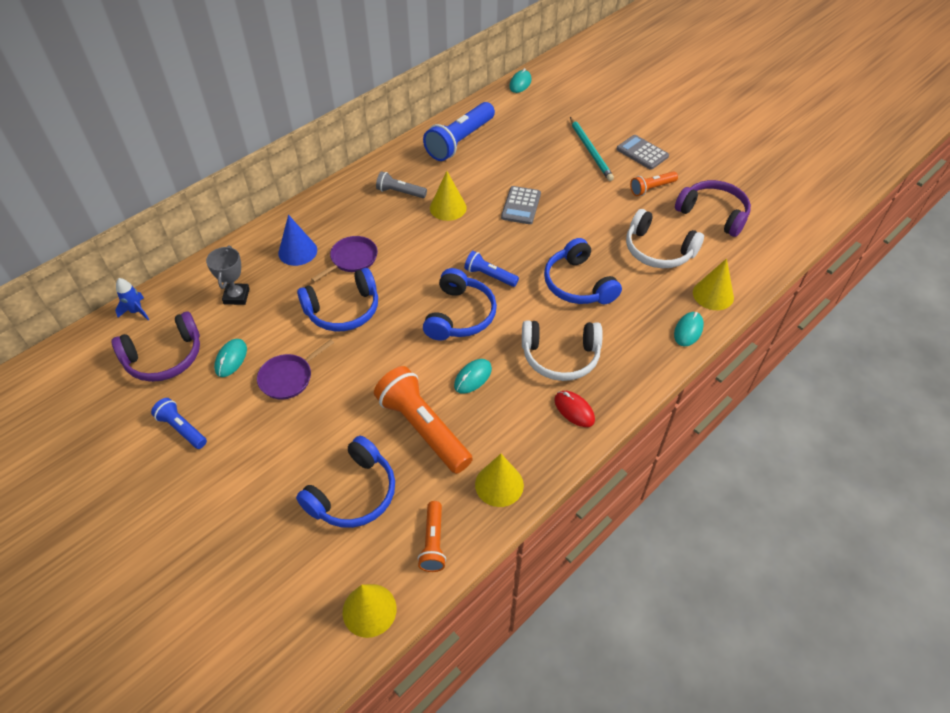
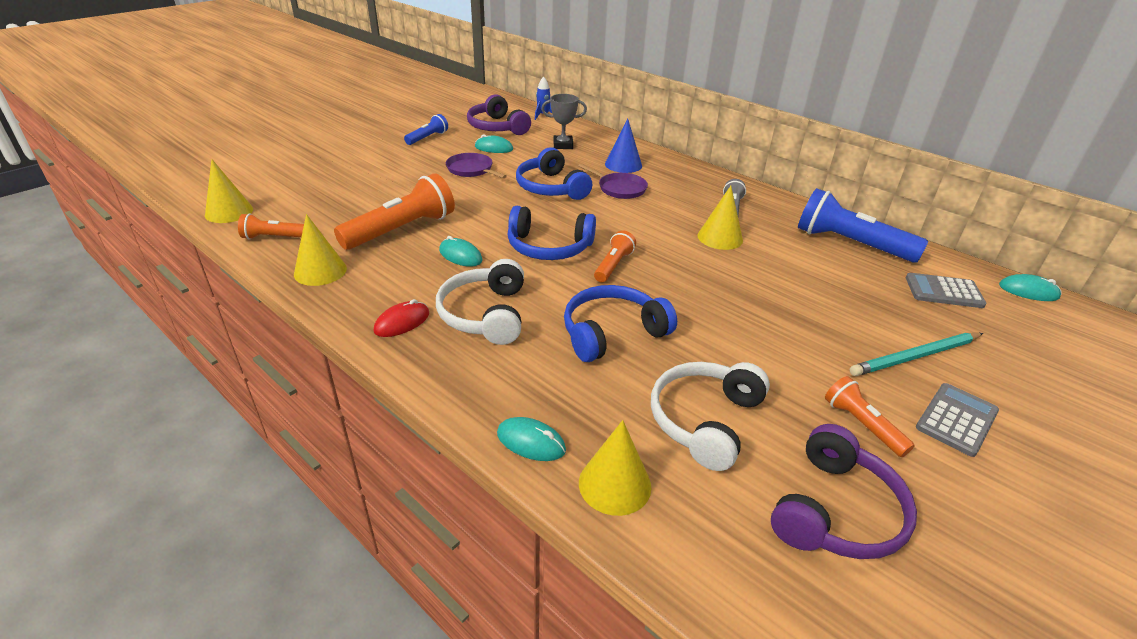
camera: 85 degrees right, 15 degrees down
(353, 494) = (342, 201): blue headphones -> none
(489, 276) = (613, 265): blue flashlight -> orange flashlight
(521, 206) = (749, 289): grey calculator -> grey calculator (943, 291)

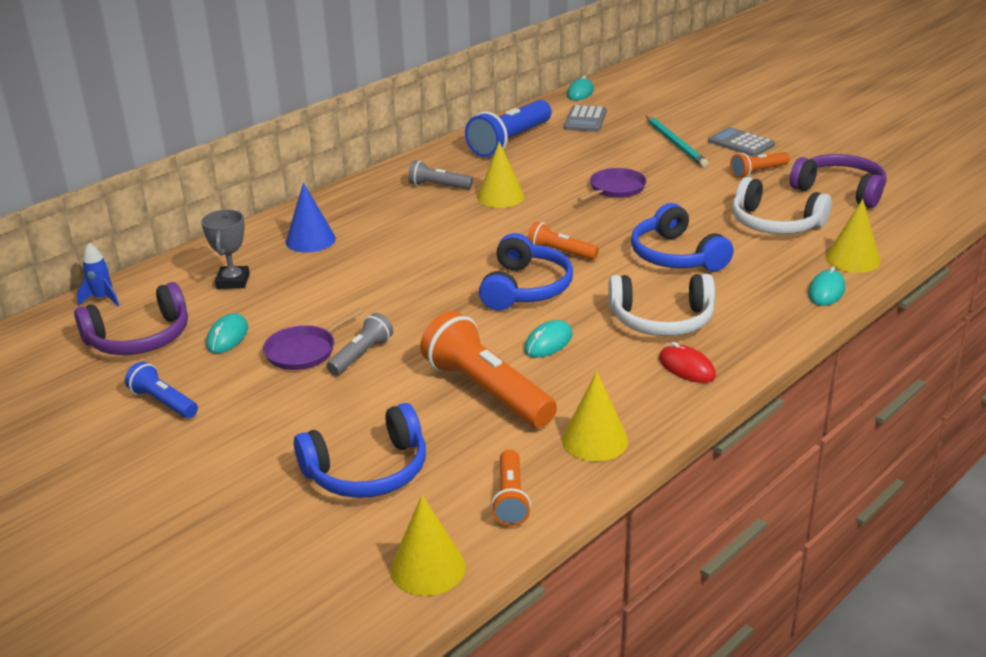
camera: 85 degrees left, 5 degrees down
(462, 187) = (361, 355): none -> grey flashlight
(551, 188) = (373, 289): blue headphones -> blue headphones (368, 471)
(620, 188) = (381, 244): purple pan -> purple pan (615, 189)

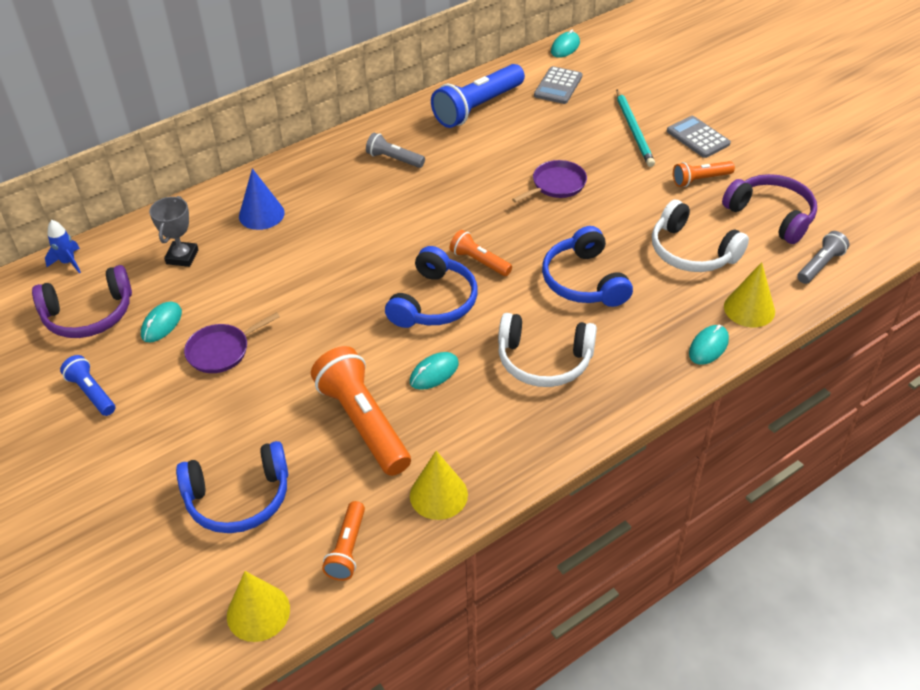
camera: 10 degrees right, 15 degrees up
(361, 355) = (268, 363): grey flashlight -> grey flashlight (820, 265)
(500, 197) = (446, 181): yellow cone -> none
(686, 367) = (547, 422): red mouse -> none

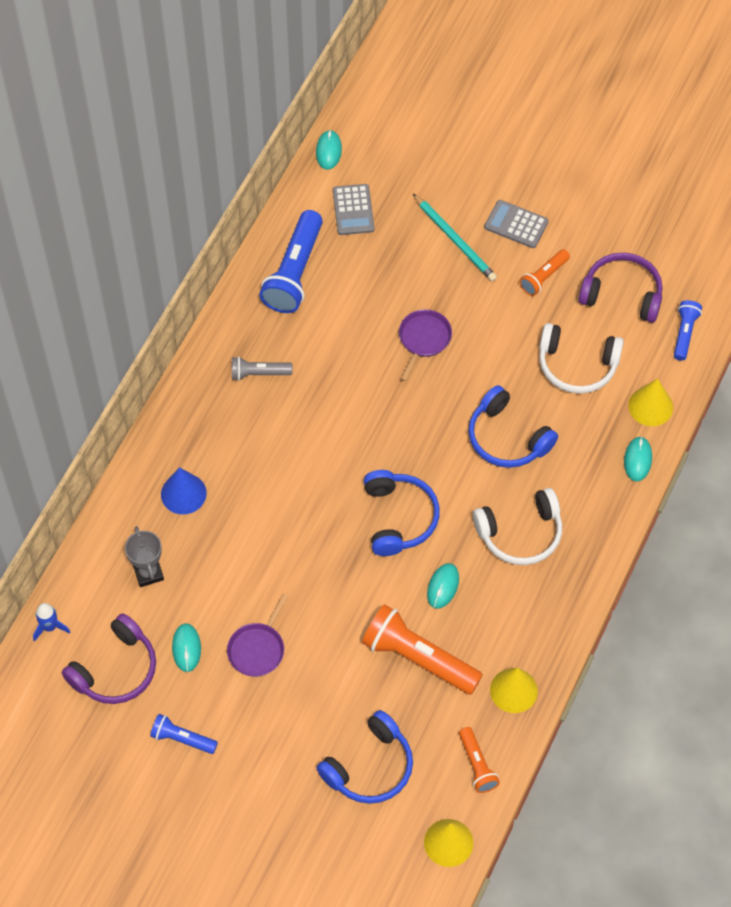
camera: 30 degrees left, 15 degrees up
(479, 261) = (409, 457): orange flashlight -> none
(820, 265) = (684, 333): grey flashlight -> blue flashlight

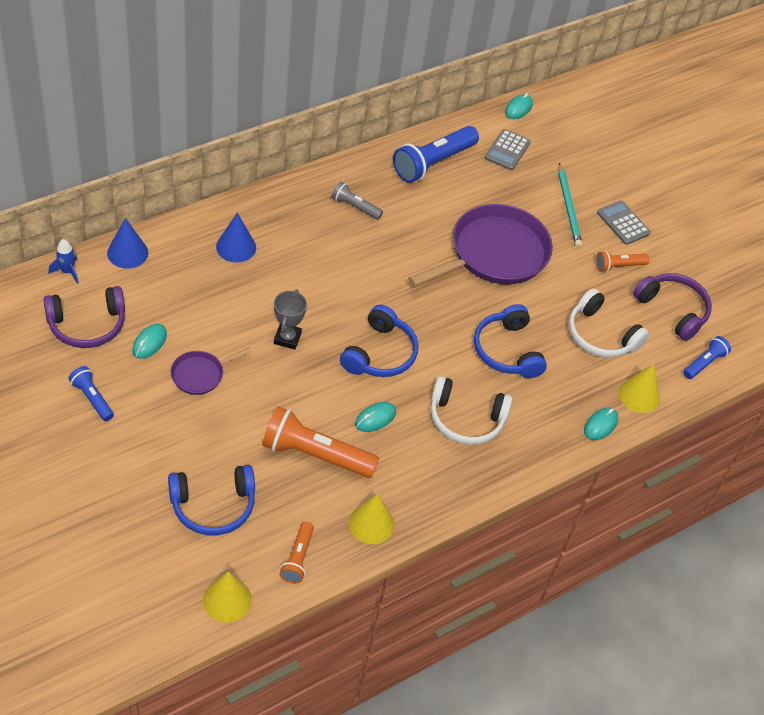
camera: 25 degrees right, 10 degrees down
(88, 569) = (127, 253): none -> blue cone
(148, 573) = (166, 280): grey trophy -> grey trophy (287, 338)
(418, 658) = (315, 455): orange flashlight -> orange flashlight turned 45 degrees counterclockwise
(423, 339) = (494, 253): purple pan -> purple pan, size x2.13

